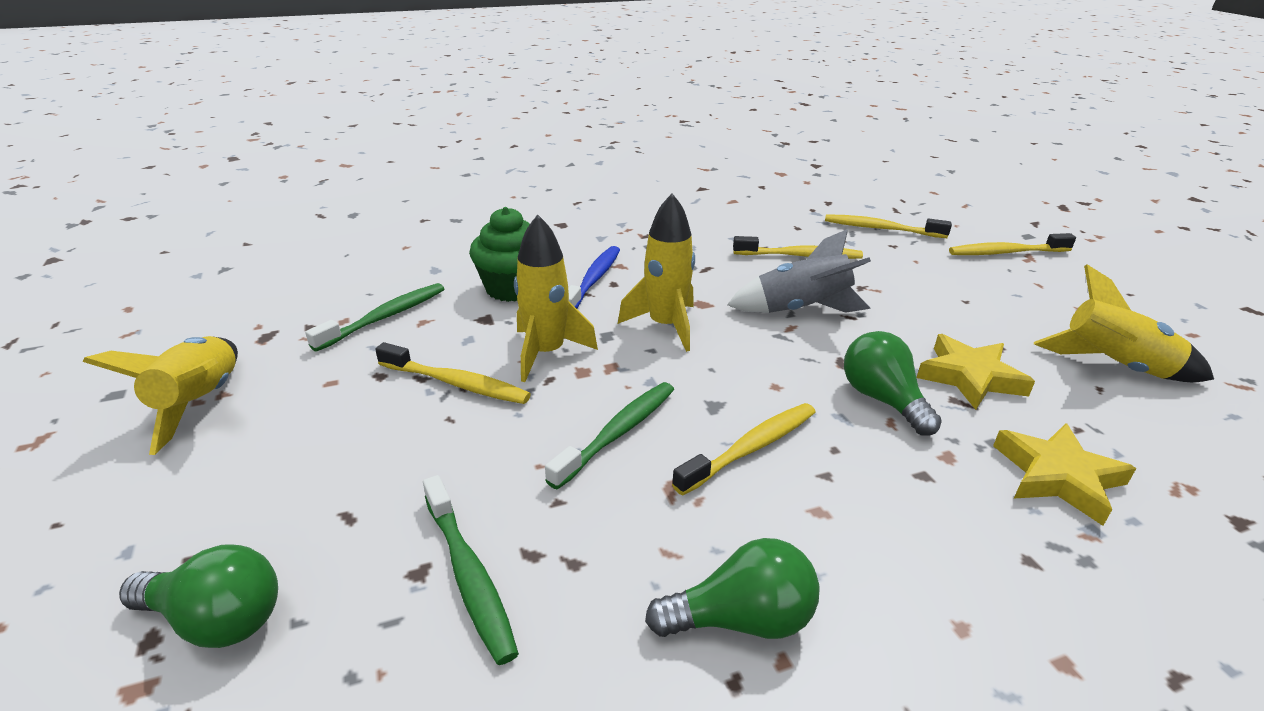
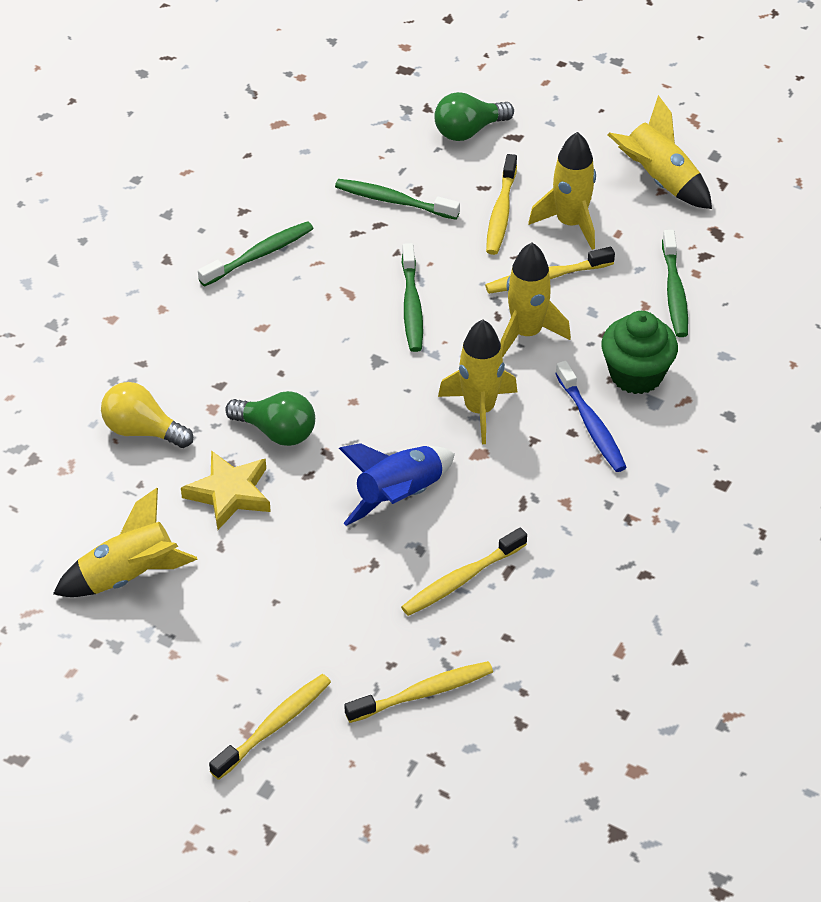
camera: 140 degrees right, 15 degrees up
(348, 416) = (570, 223): none -> yellow rocket
(741, 619) = (259, 255): green light bulb -> green toothbrush
(751, 448) = (328, 343): yellow toothbrush -> yellow toothbrush (501, 213)
(800, 309) = (399, 496): grey rocket -> blue rocket
(1057, 477) = (142, 430): yellow star -> yellow light bulb

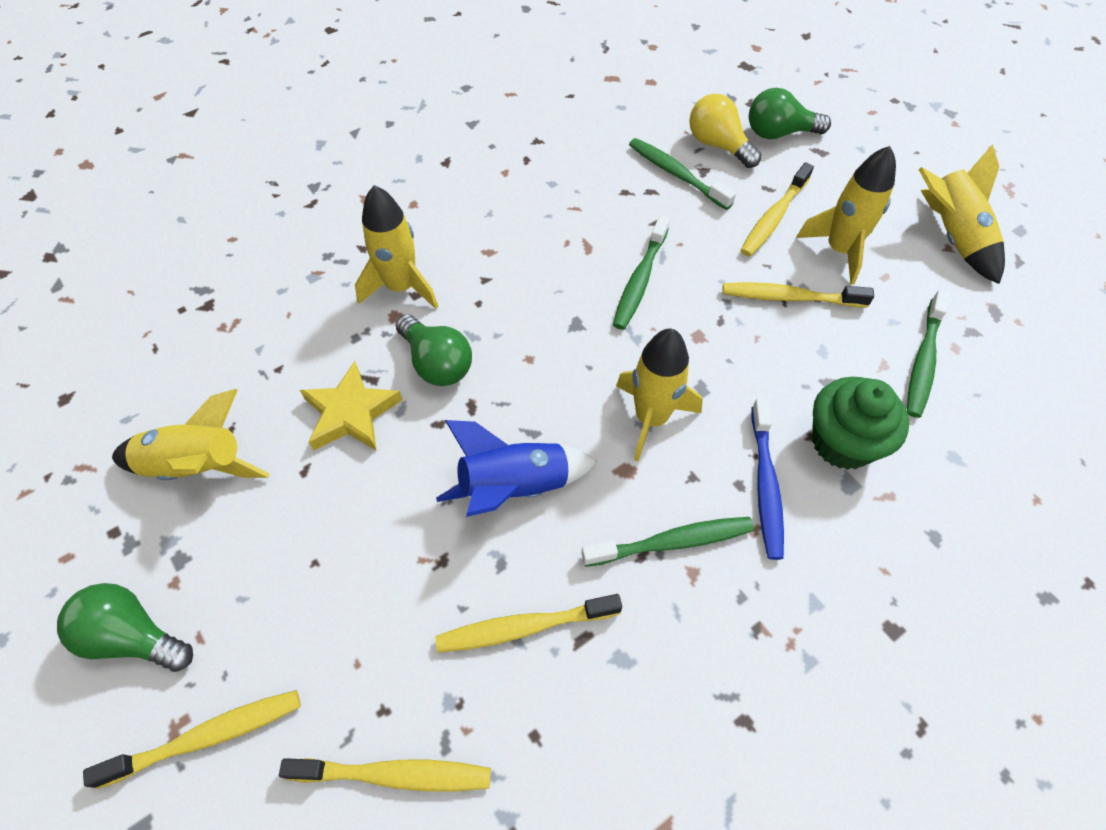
camera: 25 degrees right, 10 degrees up
(142, 430) = (317, 314): yellow light bulb -> yellow light bulb (718, 145)
(170, 695) = (134, 636): none -> green light bulb
(259, 255) = (527, 184): green toothbrush -> green toothbrush (672, 542)
(527, 333) = (742, 350): yellow rocket -> yellow rocket (401, 287)

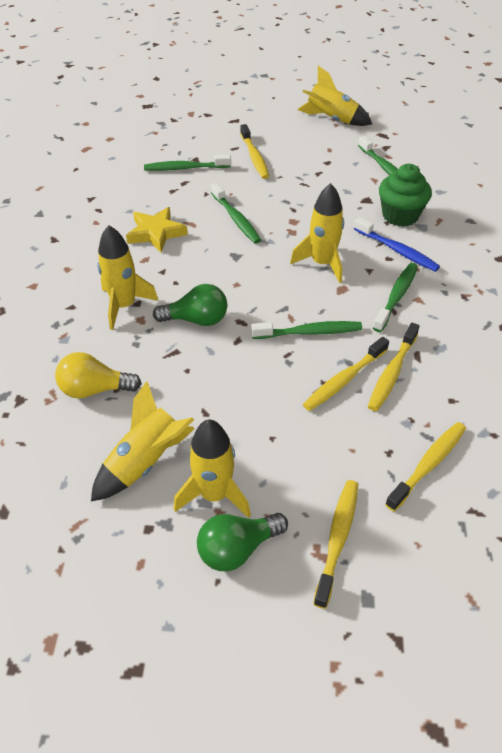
camera: 50 degrees left, 10 degrees down
(351, 413) = (188, 372): yellow star -> yellow star (156, 233)
(515, 487) = (309, 332): blue rocket -> green toothbrush
(718, 145) = (186, 145): yellow light bulb -> yellow light bulb (94, 389)
(778, 133) = (206, 124): green light bulb -> none
(789, 297) = (306, 182): yellow toothbrush -> yellow toothbrush (344, 380)
(839, 250) = (298, 152): yellow rocket -> yellow rocket (214, 494)

